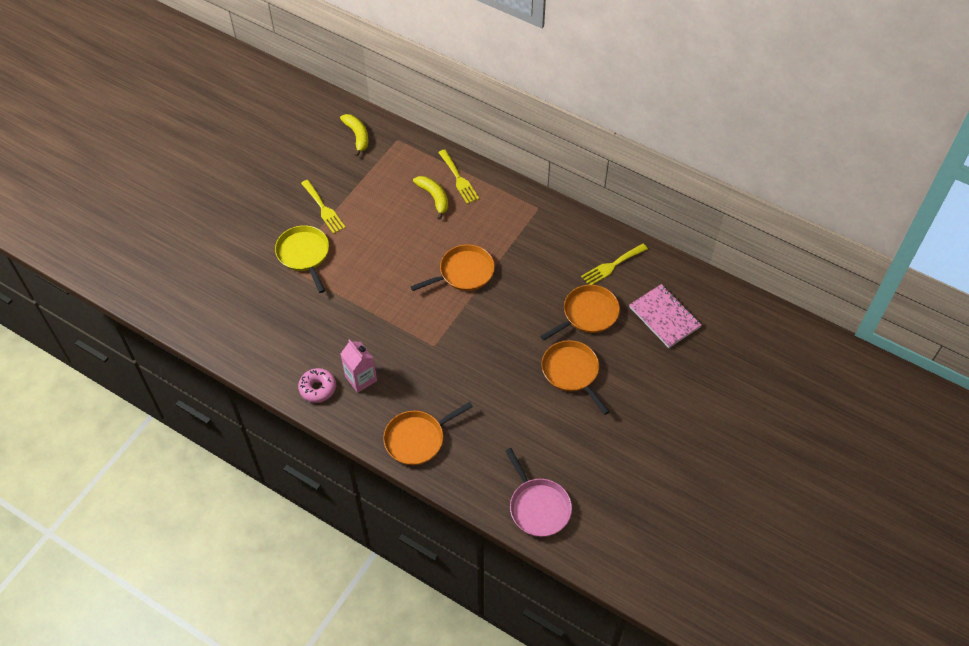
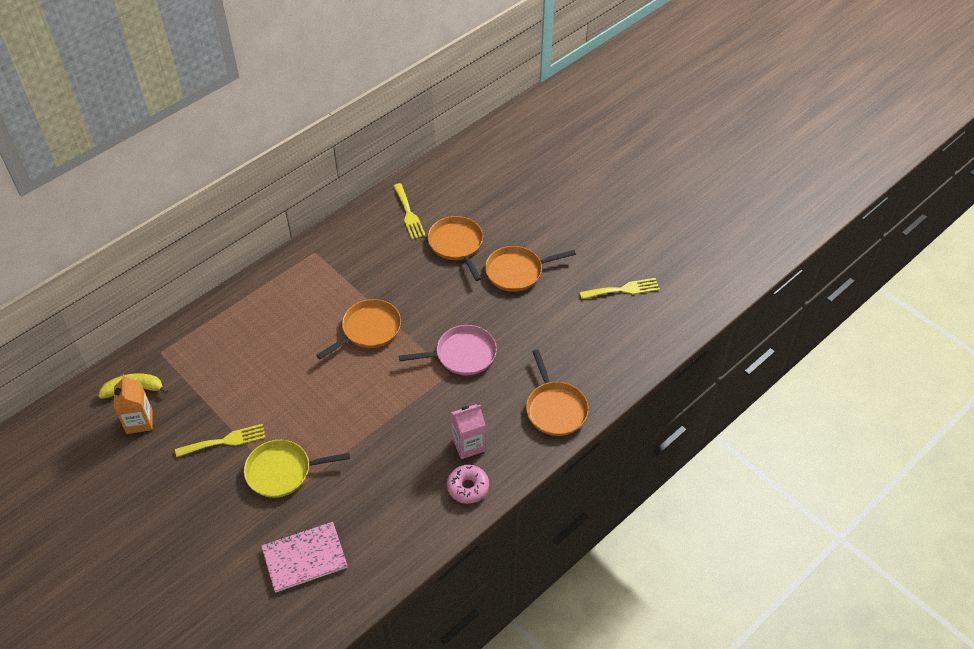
camera: 75 degrees left, 5 degrees down
(328, 150) = (139, 421): none -> orange carton
(434, 197) = (259, 335): yellow banana -> none
(459, 179) = (244, 308): yellow fork -> yellow fork (623, 289)
(464, 272) = (369, 329): orange pan -> orange pan turned 60 degrees clockwise
(538, 507) = (652, 329): pink pan -> pink pan (462, 354)
(664, 317) = (480, 192): pink notebook -> pink notebook (304, 558)

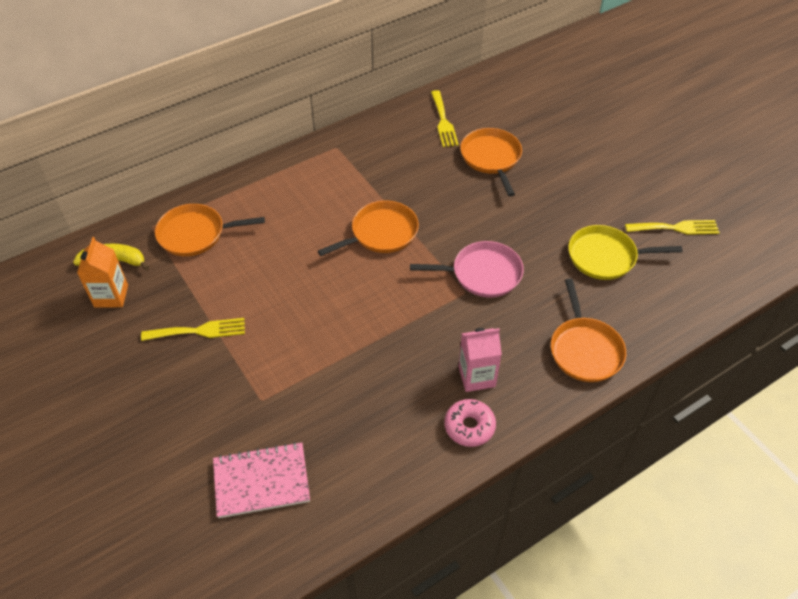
camera: 10 degrees right, 0 degrees up
(282, 471) = (255, 375): yellow pan -> yellow pan (605, 257)
(517, 271) = (555, 194): orange pan -> orange pan (195, 234)

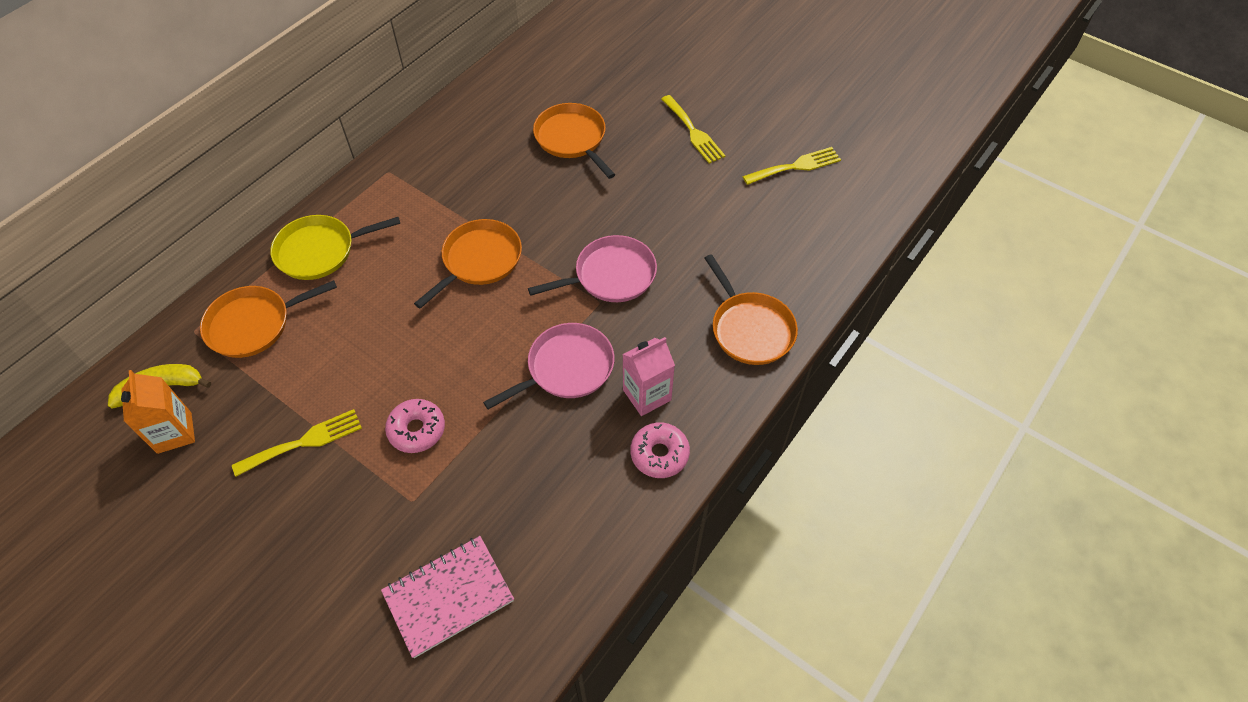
camera: 20 degrees left, 5 degrees up
(285, 348) = (417, 430): none -> pink donut
(419, 336) = (566, 368): none -> pink pan
(443, 121) = (502, 109): yellow fork -> yellow fork (693, 132)
(605, 257) = (735, 219): yellow pan -> yellow pan (320, 251)

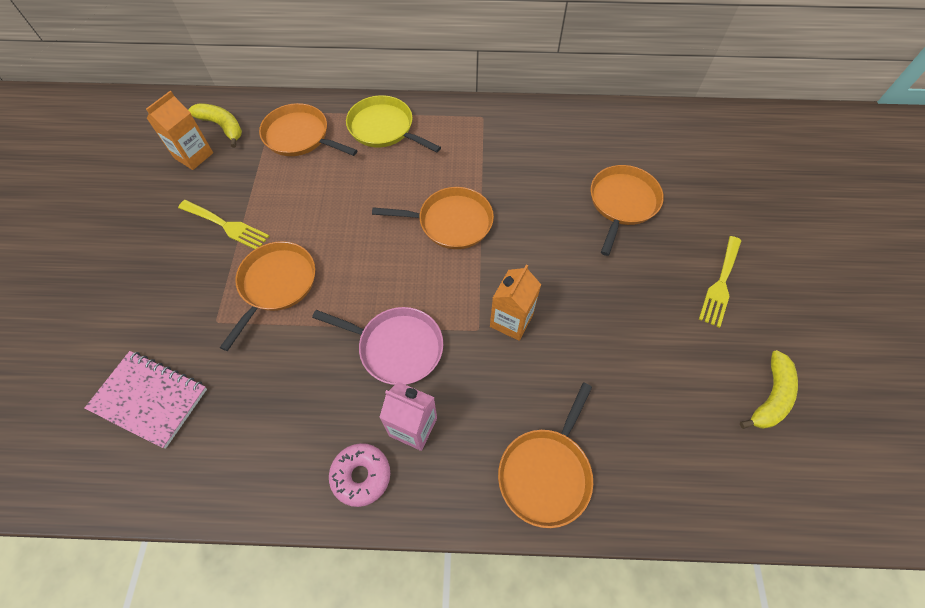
camera: 55 degrees right, 5 degrees up
(417, 430) = (276, 284): pink donut -> orange pan
(611, 275) = (511, 320): pink pan -> orange carton
(796, 166) = (770, 397): yellow fork -> yellow banana

